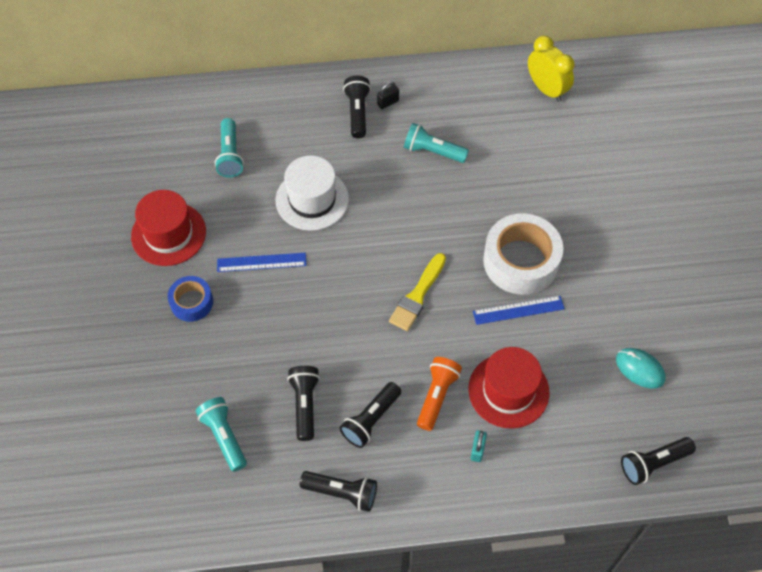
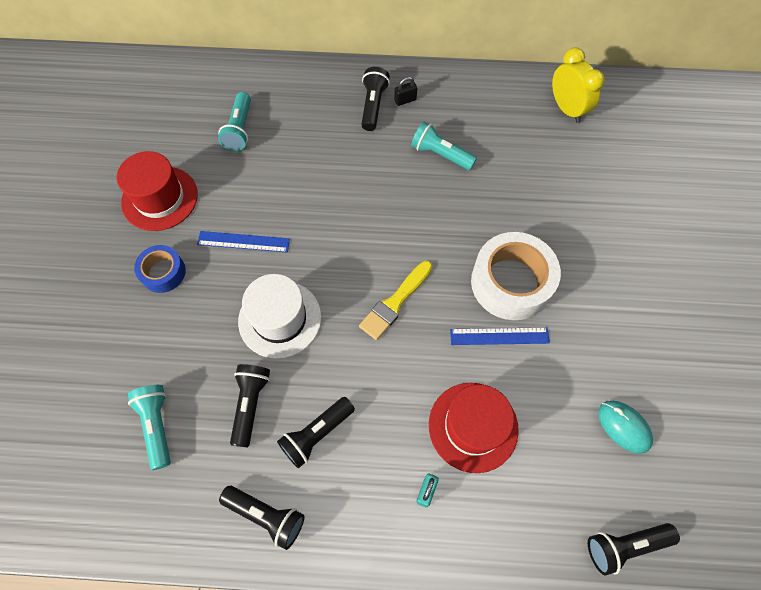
camera: 10 degrees right, 5 degrees up
(312, 199) = (309, 185): white hat -> white hat (280, 319)
(437, 396) = (393, 419): orange flashlight -> none

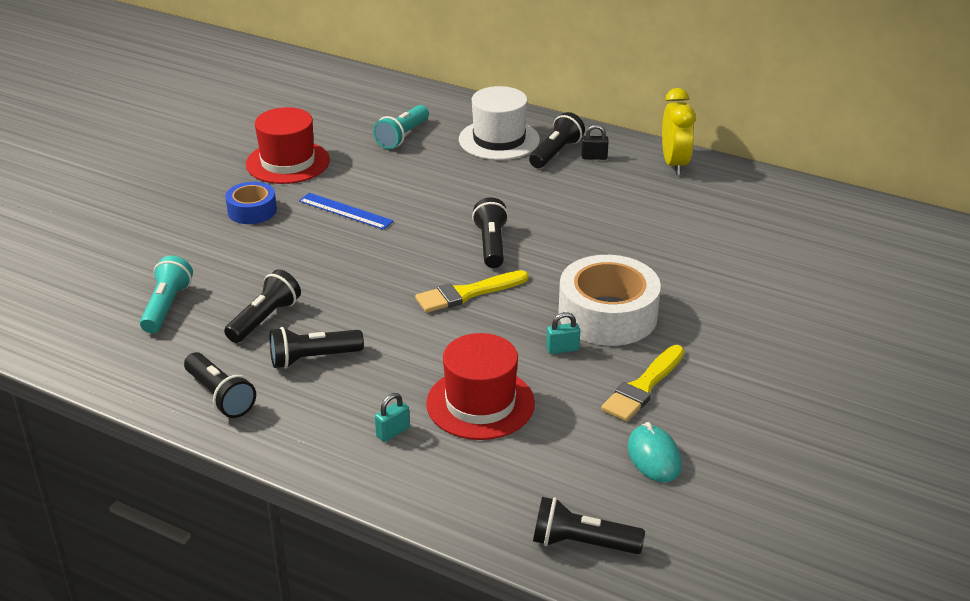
camera: 25 degrees right, 30 degrees down
(280, 319) = (339, 271): white hat -> white hat (499, 140)
(382, 237) = (491, 245): none -> black flashlight
(440, 154) = (602, 204): turquoise flashlight -> none
(499, 336) = (562, 349): blue ruler -> turquoise padlock
(566, 109) = (779, 207): yellow clock -> yellow clock (674, 164)
(577, 353) = (643, 387): none -> yellow brush

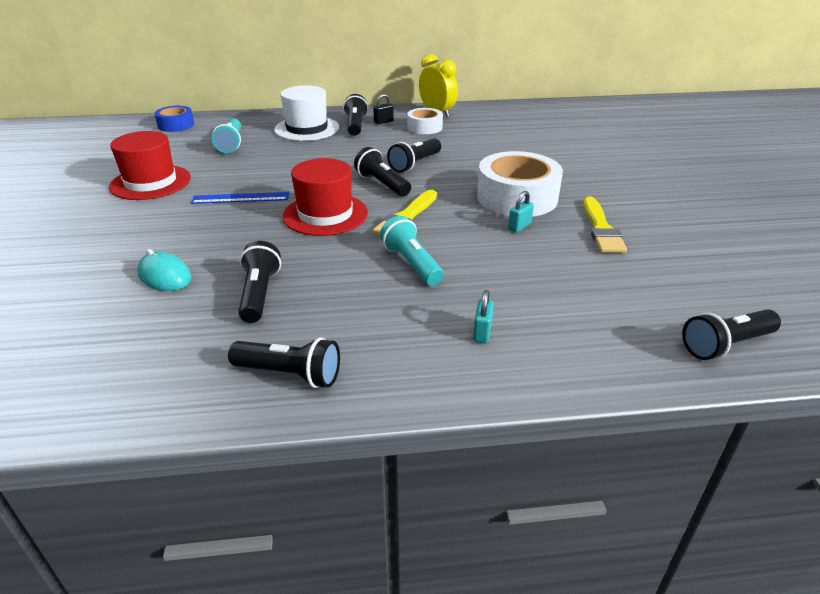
camera: 35 degrees left, 0 degrees up
(166, 306) = (144, 321): turquoise flashlight -> turquoise flashlight (411, 264)
(252, 211) = (153, 222): blue tape -> blue tape (176, 125)
(313, 358) = (341, 306): black flashlight -> black flashlight (415, 164)
(480, 403) = (516, 283): red hat -> red hat (325, 214)
(630, 182) = (424, 127): none -> white tape
(654, 457) = (673, 266): turquoise mouse -> turquoise mouse (164, 276)

